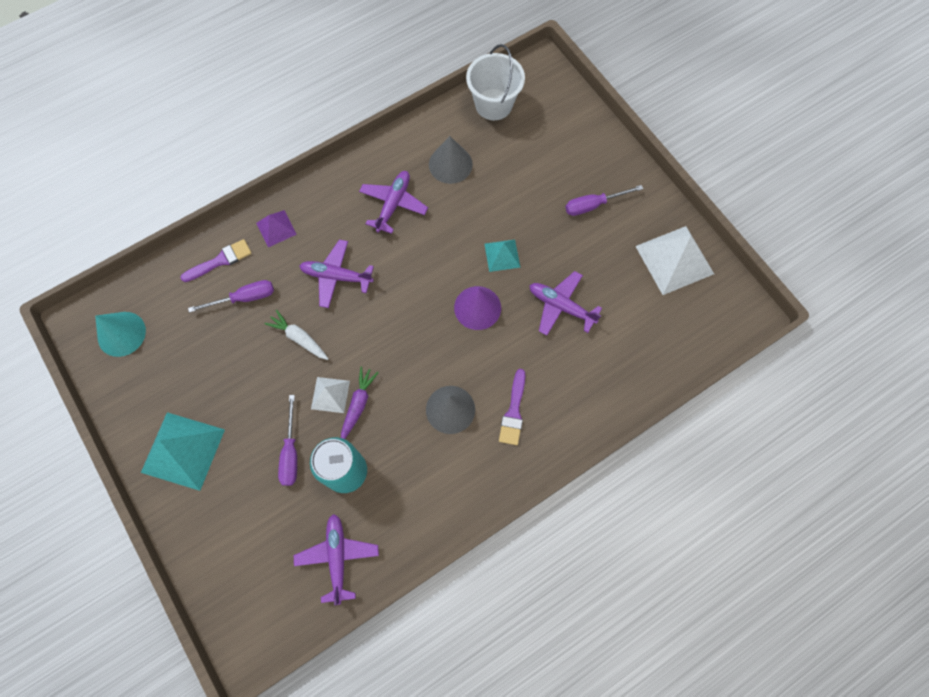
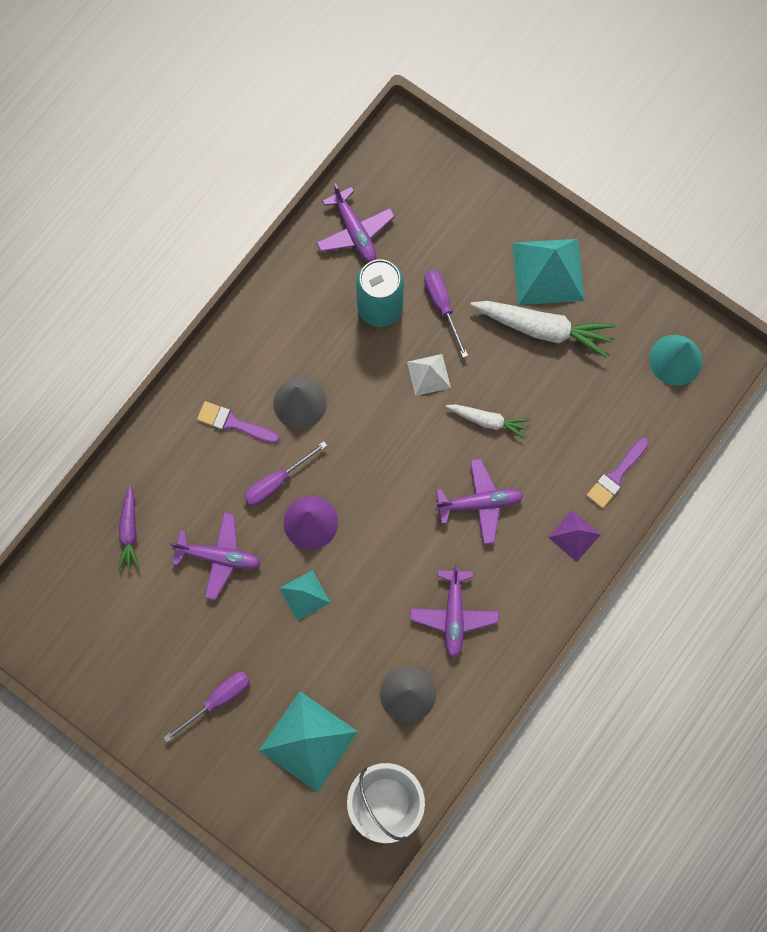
camera: 160 degrees right, 5 degrees up
(215, 400) = (542, 329): none -> white carrot
(244, 298) = (568, 443): purple screwdriver -> purple screwdriver (276, 482)
(358, 405) = (396, 374): purple carrot -> purple carrot (129, 531)
(513, 411) = (234, 423): purple brush -> purple brush turned 60 degrees counterclockwise
(535, 157) = (308, 741): none -> turquoise pyramid
(674, 260) = (105, 661): white pyramid -> none

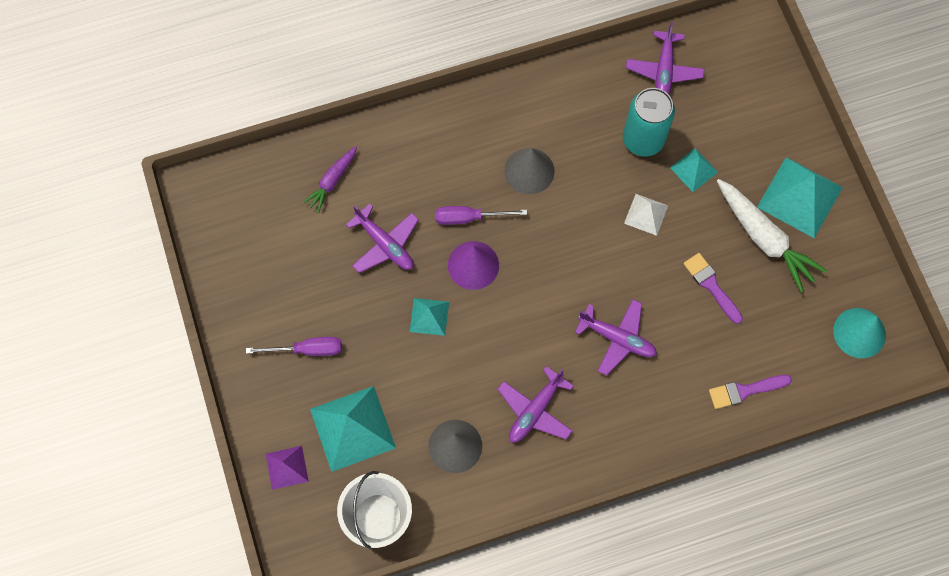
camera: 35 degrees right, 5 degrees down
(234, 423) = (467, 153): purple brush -> purple brush (711, 285)
(442, 306) = (694, 169): purple screwdriver -> turquoise pyramid
(488, 421) = (669, 280): white carrot -> none
(574, 536) = (676, 415): purple pyramid -> purple pyramid (287, 467)

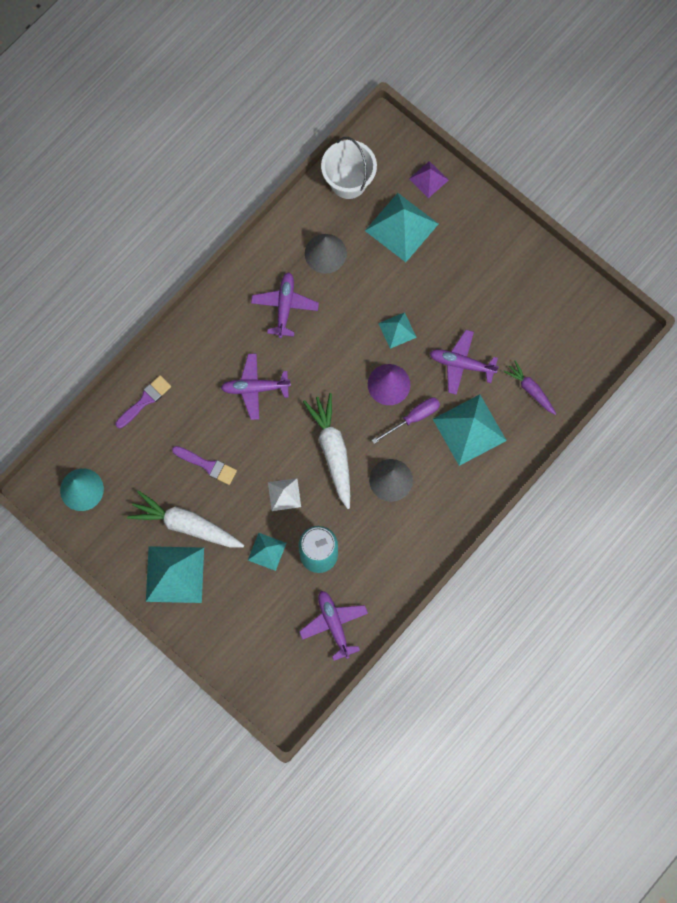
camera: 150 degrees right, 5 degrees up
(307, 350) = (467, 261): purple screwdriver -> none
(332, 181) = (530, 390): purple carrot -> purple carrot turned 45 degrees counterclockwise
(419, 176) = (469, 429): none -> turquoise pyramid
(572, 229) = (332, 451): none -> white carrot

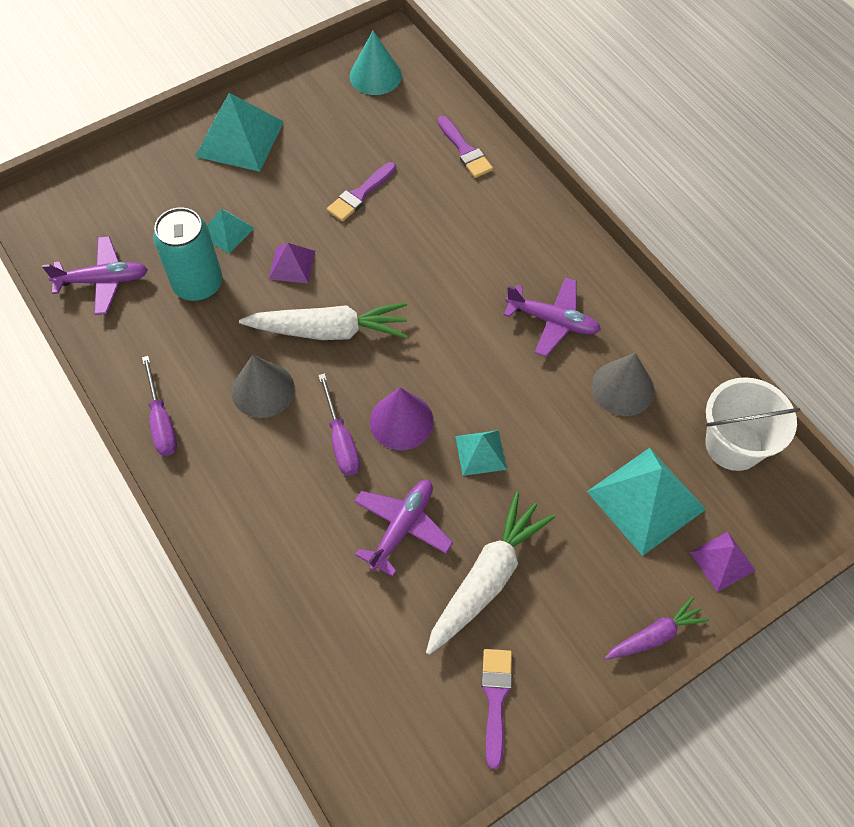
camera: 105 degrees right, 15 degrees down
(186, 525) = (294, 160): white carrot -> white carrot (487, 578)
(255, 388) = (446, 263): purple plane -> none
(284, 494) = (292, 265): white pyramid -> purple pyramid
(433, 537) = (161, 421): none -> purple screwdriver
(469, 429) = (298, 511): turquoise pyramid -> none
(530, 390) = (329, 619): purple carrot -> purple carrot (654, 635)
(548, 287) = (495, 699): none -> purple brush

